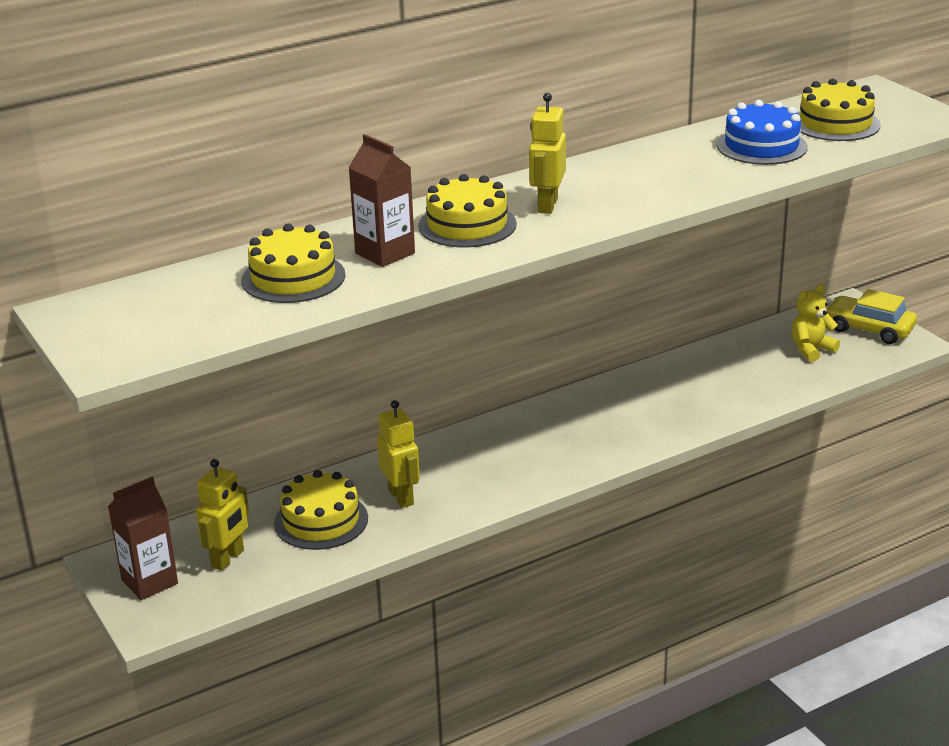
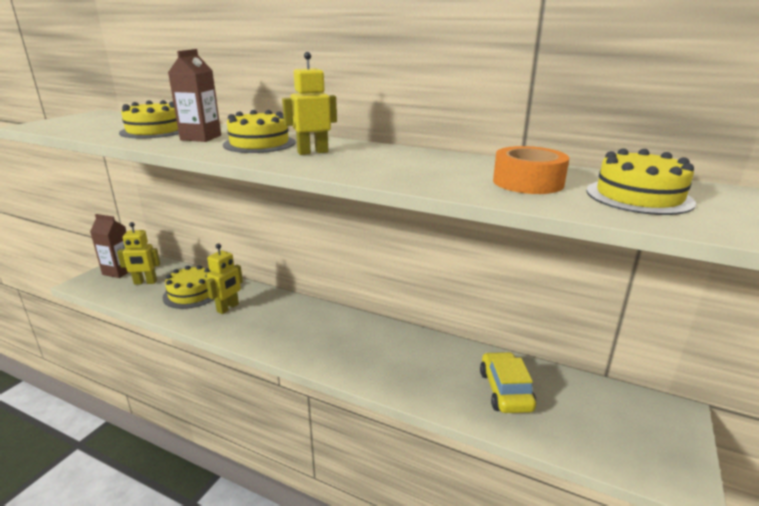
camera: 55 degrees right, 5 degrees down
(761, 146) = (528, 182): blue cake -> orange tape
(811, 349) = (578, 414): yellow teddy bear -> none
(869, 329) = (660, 440): yellow car -> yellow car (505, 390)

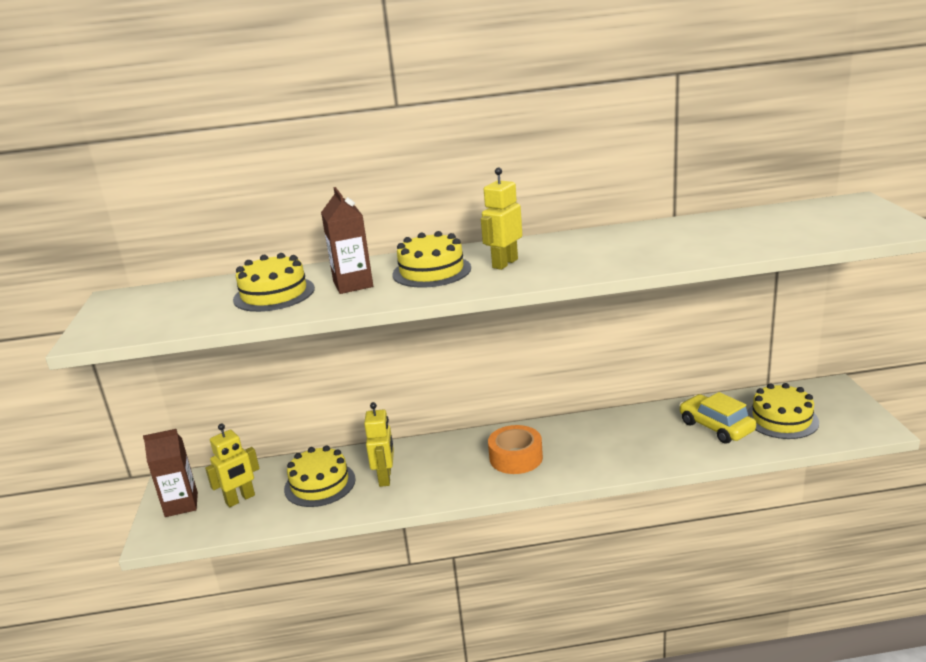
camera: 30 degrees left, 0 degrees up
(528, 182) = (720, 236): orange tape -> orange tape (516, 458)
(638, 196) = (801, 224): yellow cake -> yellow cake (781, 419)

